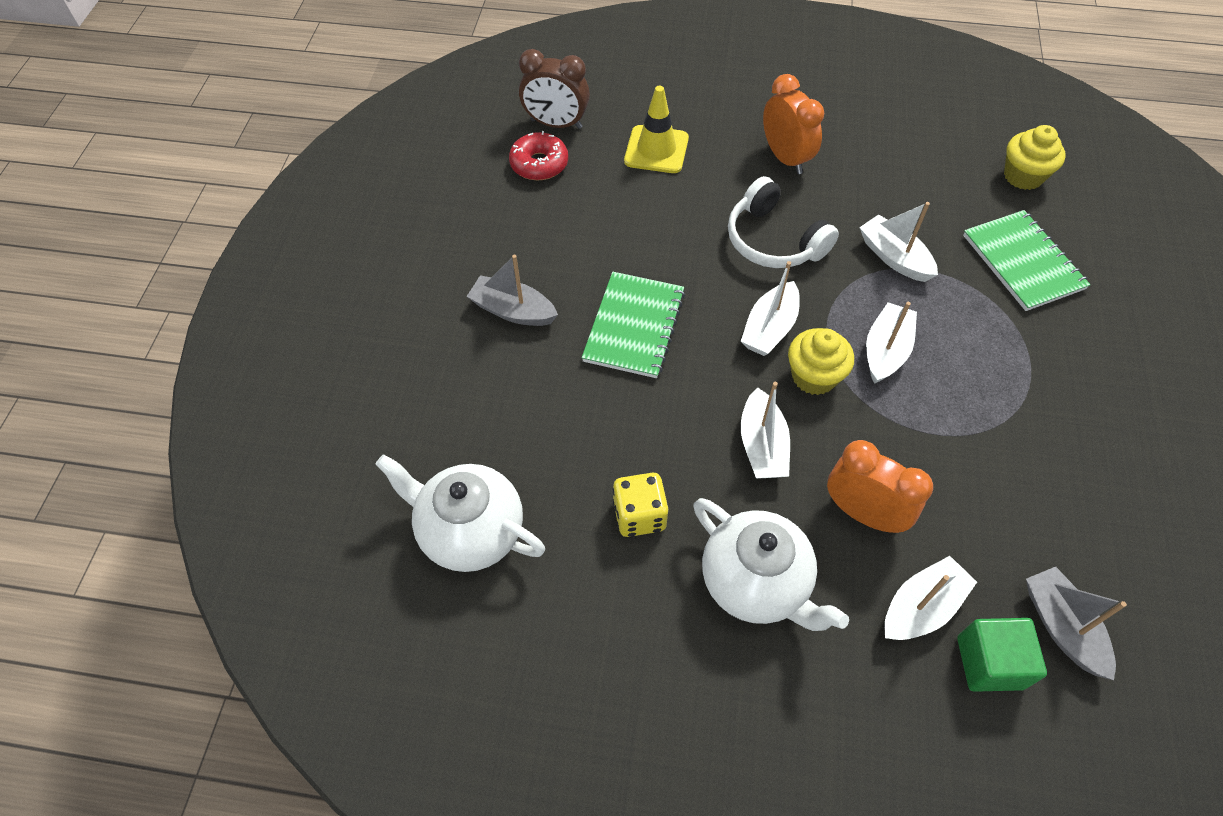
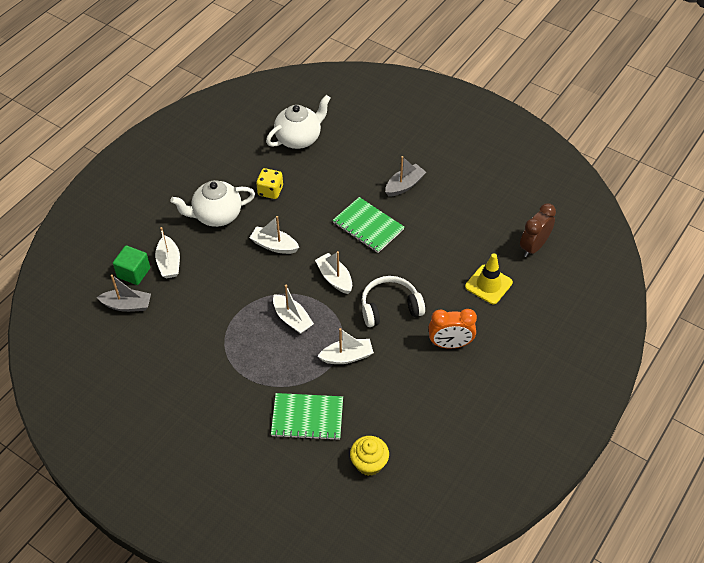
camera: 115 degrees right, 5 degrees down
(539, 164) = (503, 228): red donut -> none
(814, 376) = (296, 282): yellow cupcake -> none
(863, 513) = (219, 265): orange clock -> none

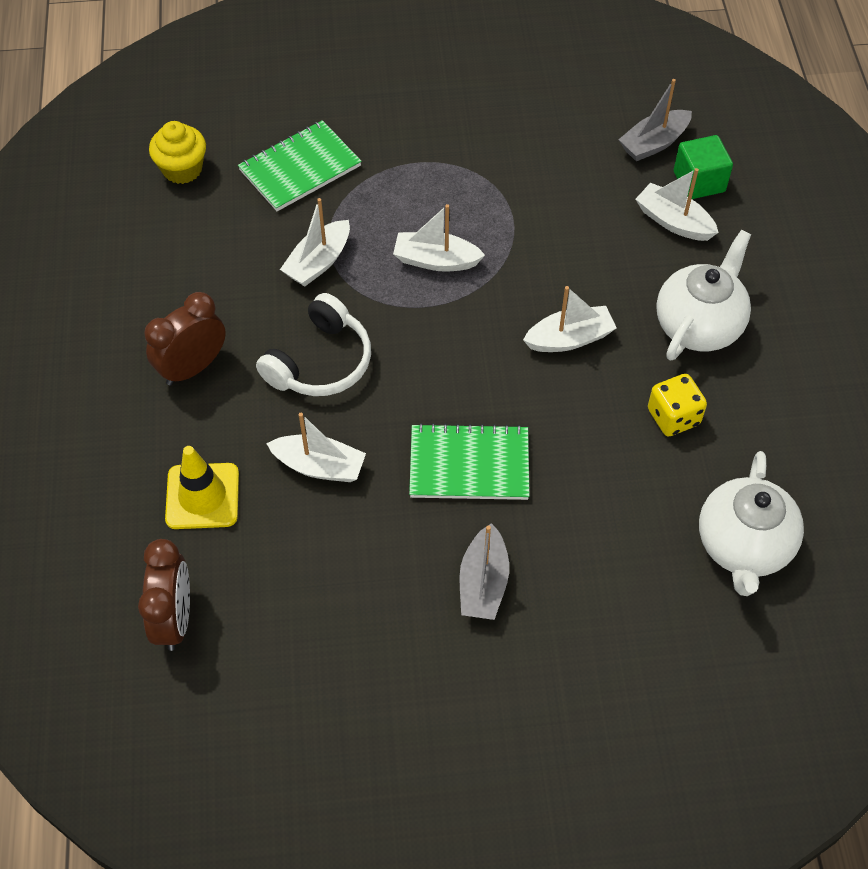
camera: 140 degrees right, 5 degrees up
(334, 278) = (437, 350): white boat -> white boat (319, 466)
(450, 344) = (193, 367): orange clock -> brown clock

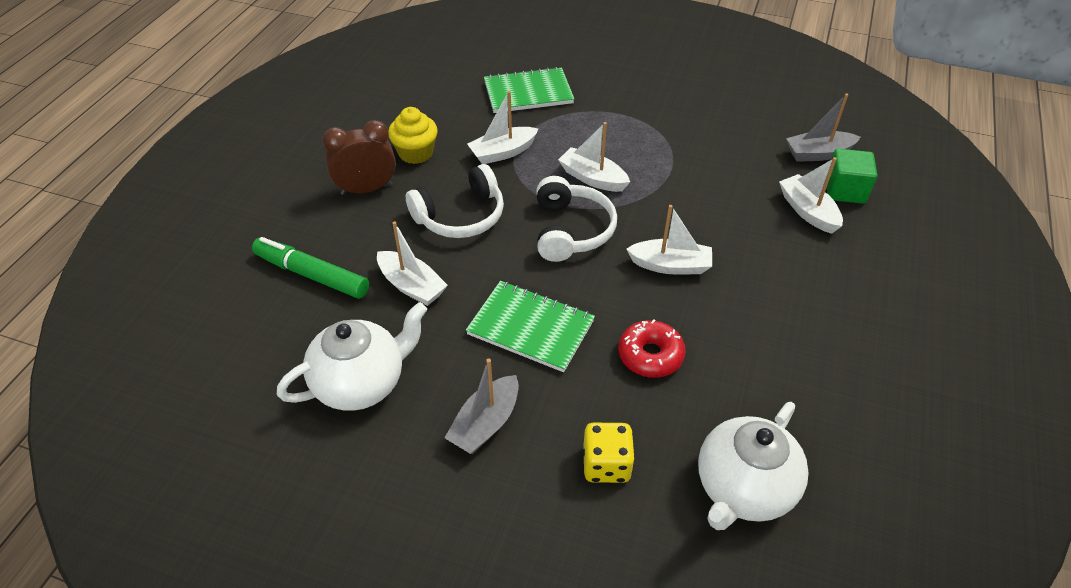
camera: 25 degrees right, 10 degrees down
(175, 618) = (229, 352): brown clock -> none
(182, 169) = (446, 71): yellow cupcake -> yellow cupcake (415, 153)
(202, 496) = (312, 275): yellow traffic cone -> green marker
(448, 335) = (571, 230): none -> white headphones
(599, 447) = (650, 355): none -> red donut
(673, 417) = (731, 355): yellow dice -> yellow dice (606, 465)
(699, 325) = (792, 292): white teapot -> white teapot (361, 383)

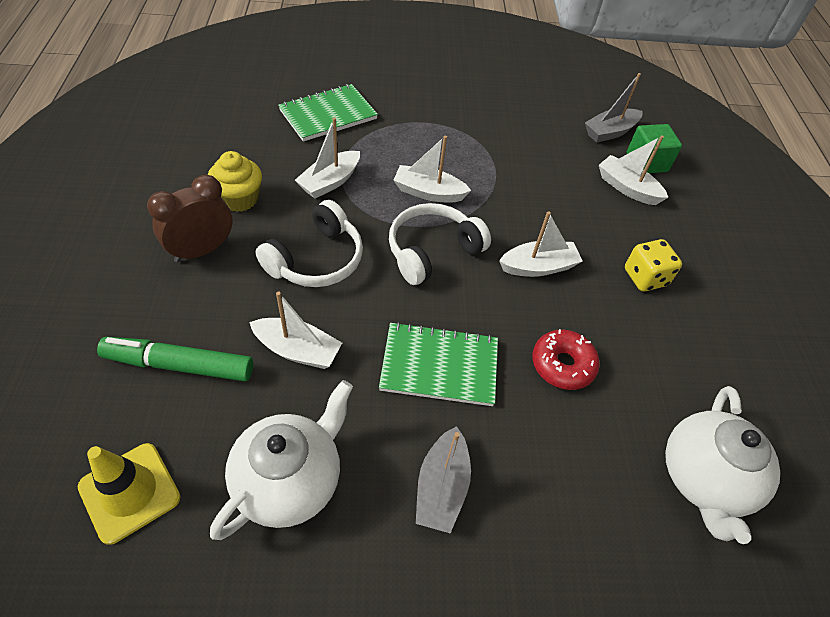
camera: 25 degrees left, 5 degrees up
(238, 357) = (130, 492): none -> yellow traffic cone
(571, 230) = (432, 251): white headphones -> white headphones turned 105 degrees counterclockwise
(606, 465) = (576, 495): yellow dice -> yellow dice (645, 277)

